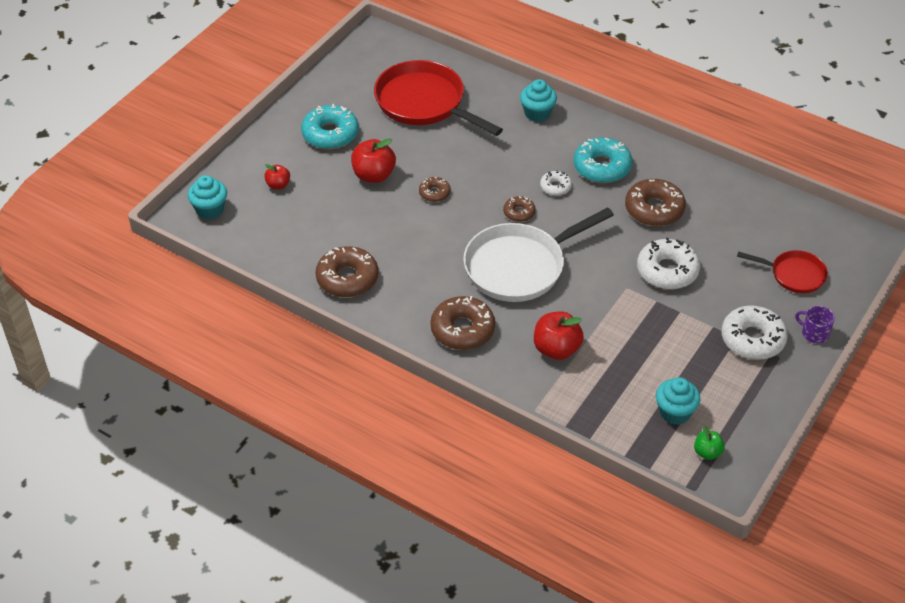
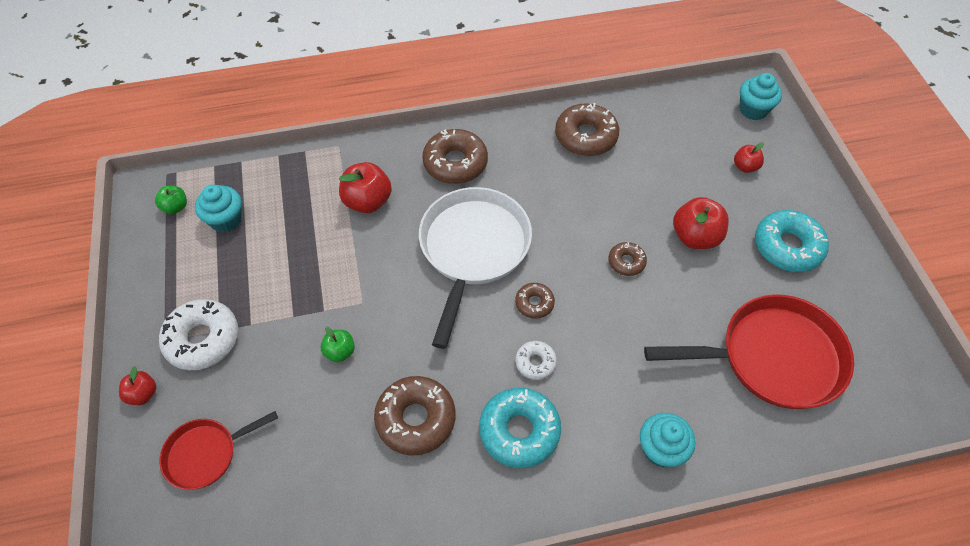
camera: 135 degrees right, 10 degrees up
(667, 271) = (340, 351): white donut -> green apple
(814, 333) = (143, 394): purple mug -> red apple

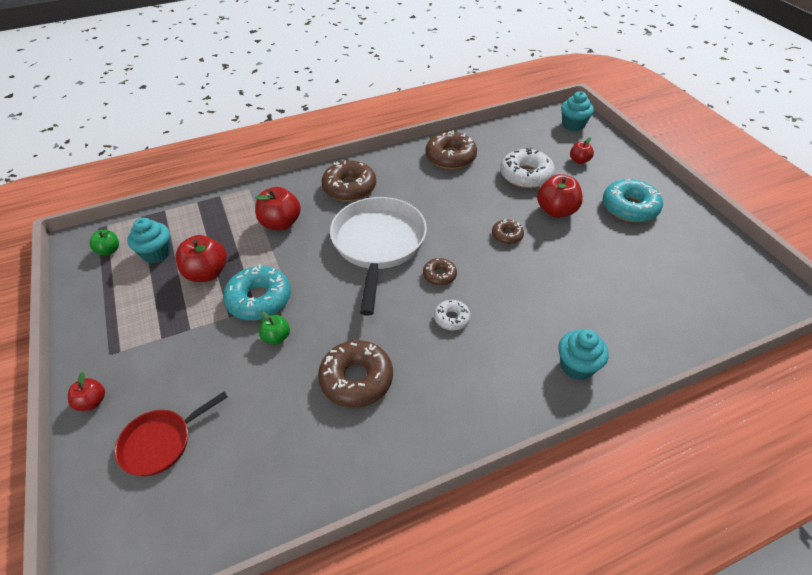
camera: 10 degrees left, 10 degrees down
(202, 339) = (146, 348): white donut -> white donut (526, 175)
(277, 255) = (207, 273): none -> red apple
(519, 431) = (451, 373): turquoise donut -> turquoise donut (259, 299)
(772, 357) = (644, 284): red pan -> none

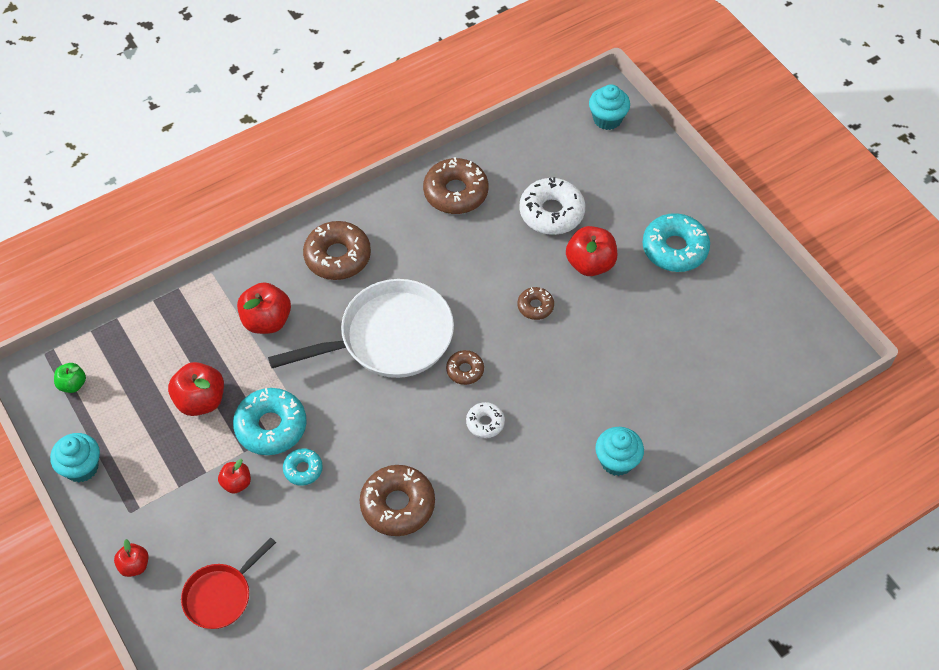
camera: 10 degrees left, 10 degrees up
(156, 253) = (132, 381): turquoise cupcake -> turquoise cupcake (81, 467)
(276, 337) = (303, 469): green apple -> turquoise donut
(378, 245) = (389, 338): white pan -> white pan turned 75 degrees clockwise
(579, 160) = (616, 181): red apple -> red apple (236, 483)

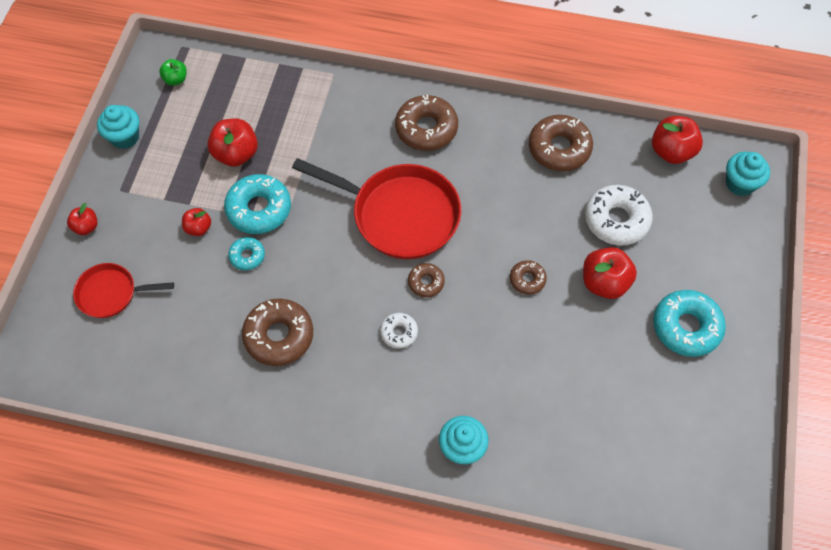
camera: 45 degrees right, 5 degrees up
(266, 321) = (333, 135): red apple -> red apple (671, 151)
(389, 338) = (399, 214): white pan -> red pan

